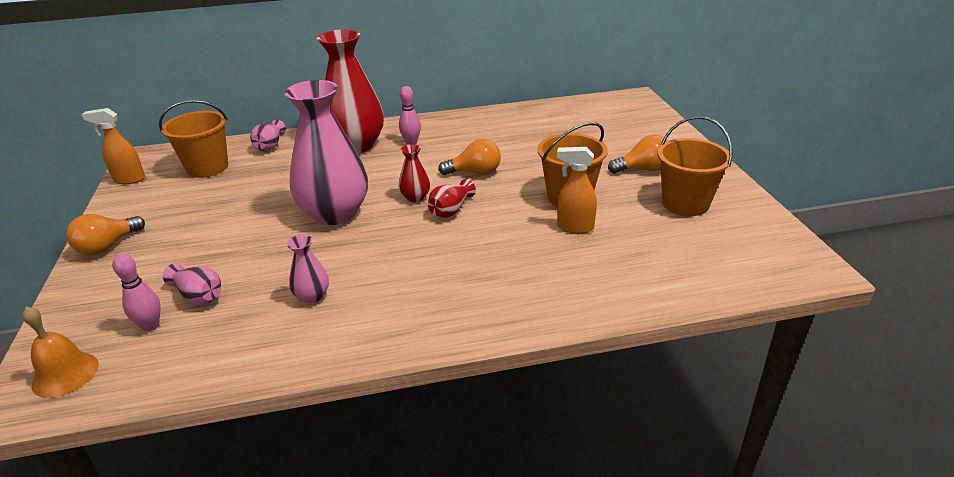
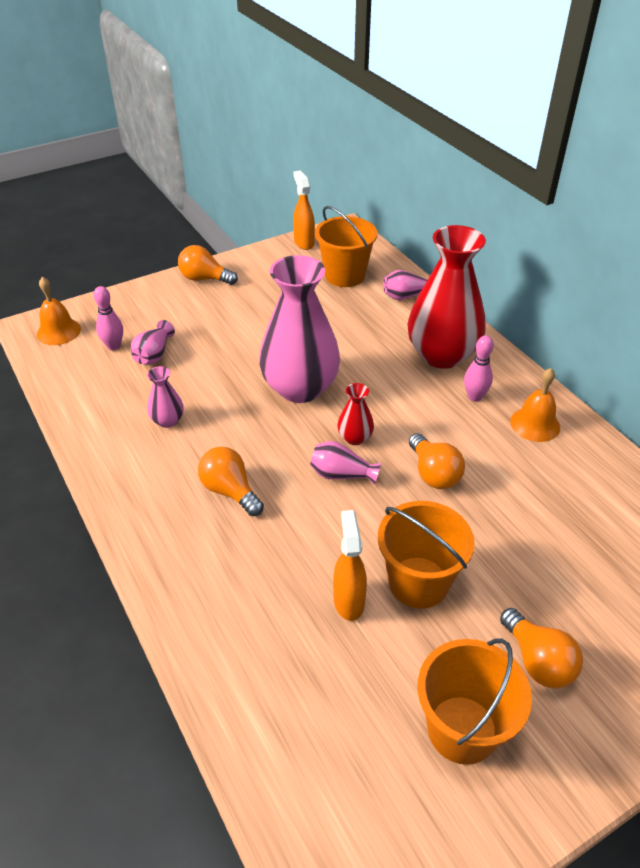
camera: 70 degrees right, 10 degrees up
(433, 268) = (230, 491): none -> orange light bulb
(451, 210) = (341, 474): red vase -> pink vase
(454, 128) = (535, 424): none -> orange bell

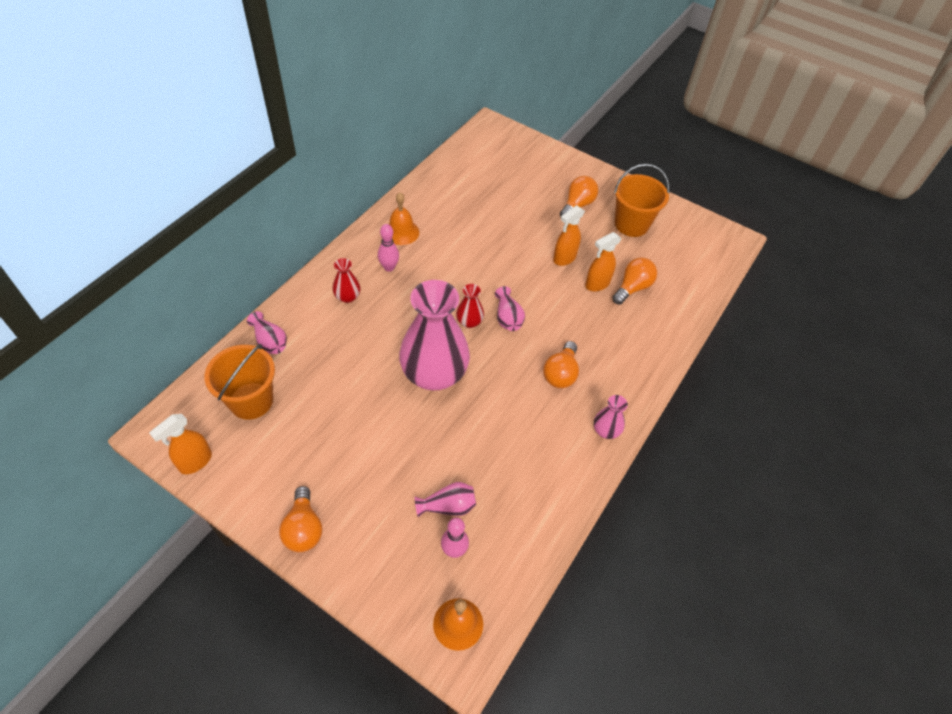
camera: 120 degrees left, 10 degrees up
(168, 420) = (520, 448): pink vase -> pink vase (606, 430)
(418, 582) = (564, 258): orange bucket -> orange spray bottle
(433, 473) = (477, 272): orange light bulb -> orange light bulb (632, 288)
(442, 355) = (347, 297): red vase -> red vase, size x0.43

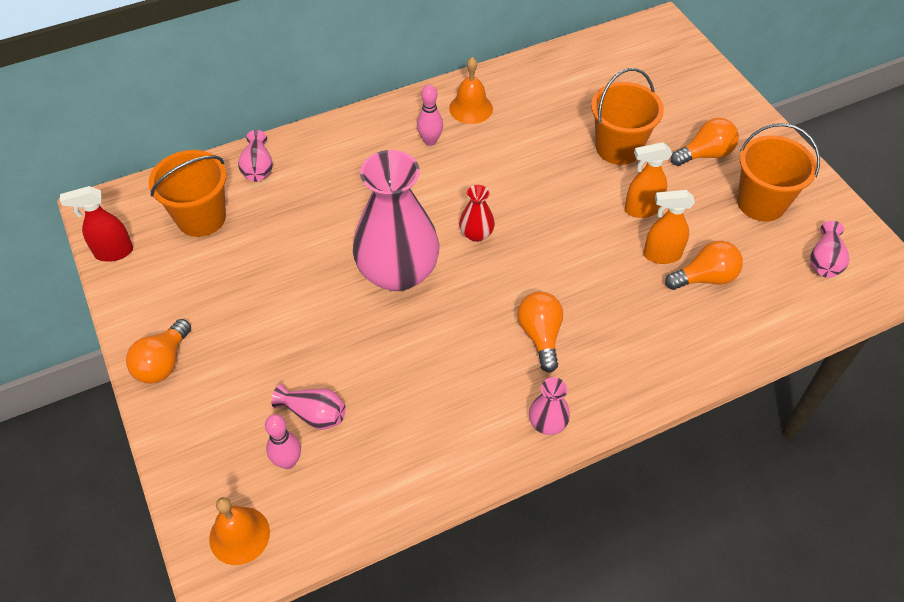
camera: 35 degrees right, 0 degrees up
(195, 462) = (113, 252): orange spray bottle -> red spray bottle
(347, 297) = (365, 154): red vase -> none
(507, 318) = (523, 248): pink vase -> pink vase (824, 261)
(521, 222) = (618, 148): none -> orange bucket
(560, 373) = (540, 336): orange light bulb -> orange light bulb turned 120 degrees clockwise

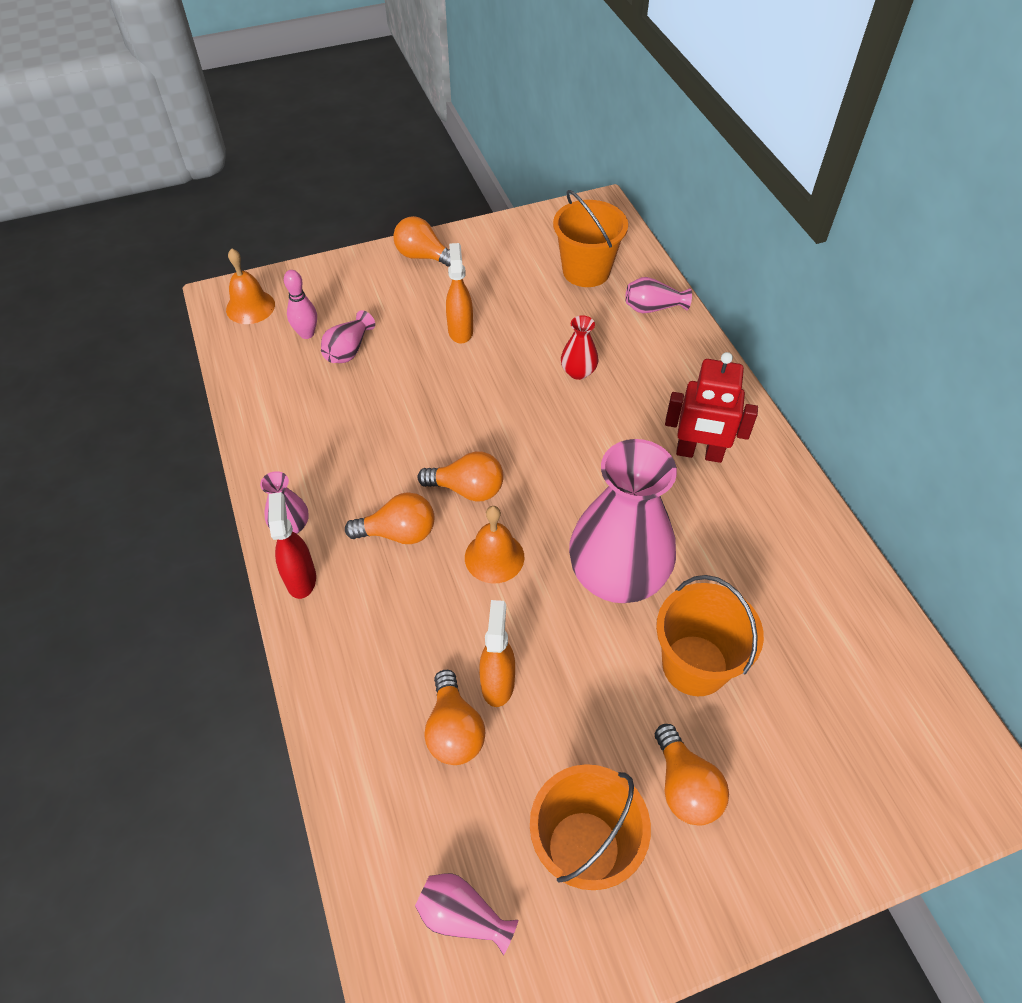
camera: 95 degrees right, 0 degrees up
(113, 252) = (548, 220): red spray bottle -> red spray bottle (301, 578)
(398, 272) = (502, 415): pink vase -> pink vase (617, 576)
(430, 141) = (699, 453): pink bowling pin -> red robot
(471, 108) = (760, 498): orange bell -> orange bell (494, 557)
(476, 234) = (549, 487): red vase -> red vase (578, 372)
(486, 290) = (467, 489): none -> orange light bulb
(641, 209) = (578, 673): orange spray bottle -> orange spray bottle (460, 331)

